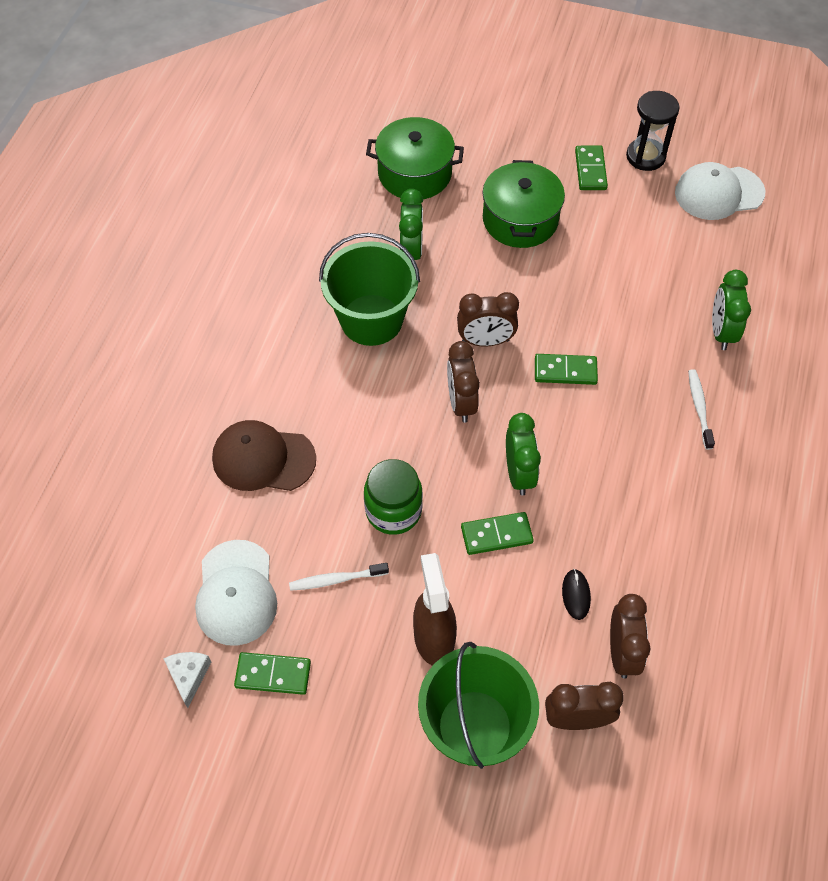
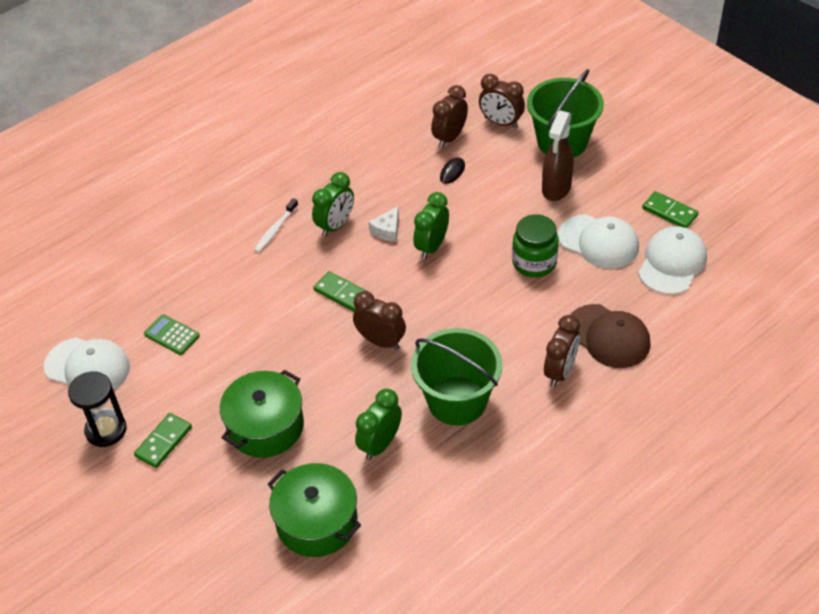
camera: 145 degrees left, 10 degrees down
(188, 676) = (725, 233): white cheese -> white cheese (387, 230)
(337, 579) = (598, 242): white toothbrush -> white cap
(461, 403) = (435, 307): brown clock -> brown clock (560, 371)
(496, 535) = (475, 221): green domino -> none
(680, 253) = (172, 335): none -> green calculator
(721, 332) = (207, 267): green clock -> green clock (335, 225)

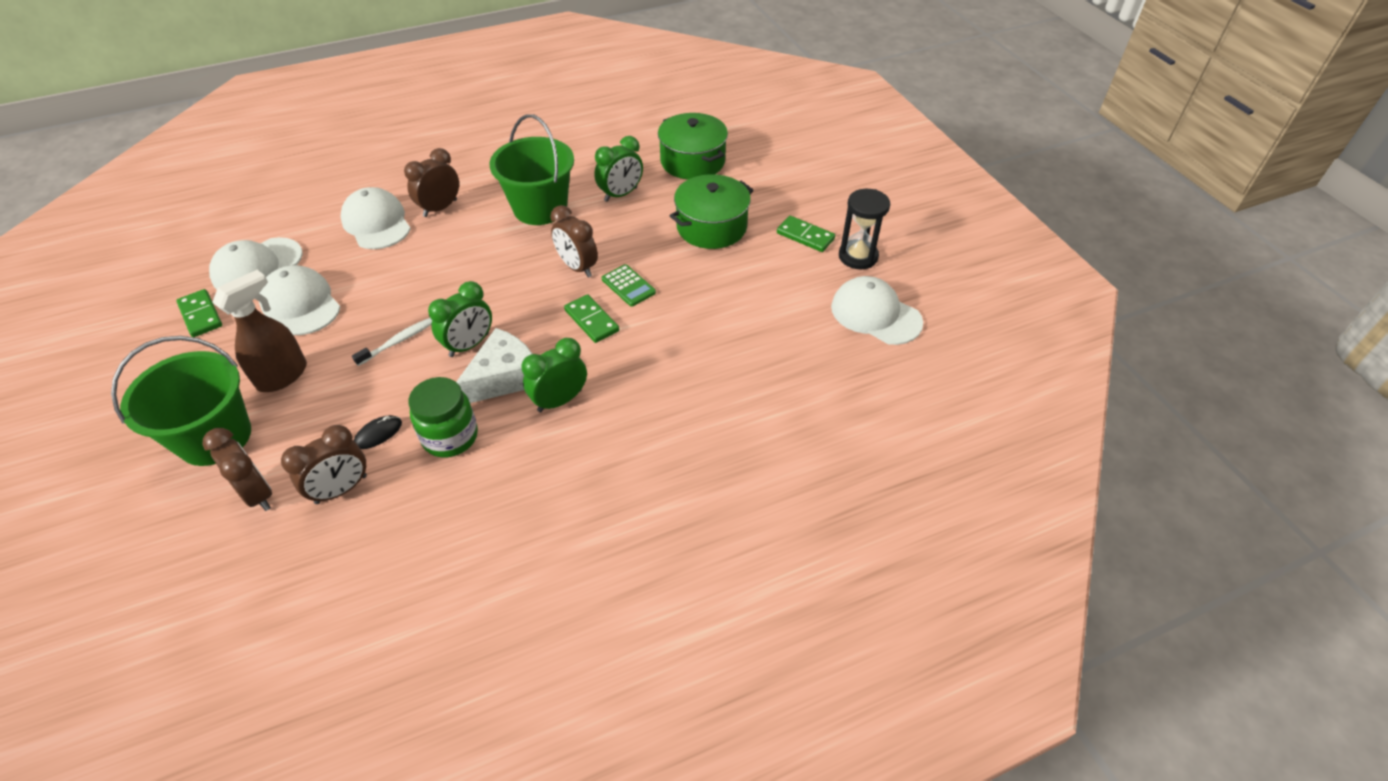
camera: 165 degrees left, 0 degrees up
(163, 442) = (805, 236): green domino -> green domino turned 75 degrees clockwise
(172, 335) = (783, 324): green calculator -> green calculator (628, 286)
(275, 229) = (632, 415): white toothbrush -> white toothbrush (397, 342)
(387, 230) = (504, 377): white cheese -> white cheese, size x1.79
(534, 263) = (381, 300): green jar -> green jar (450, 437)
(608, 336) = (376, 223): brown cap -> white cap

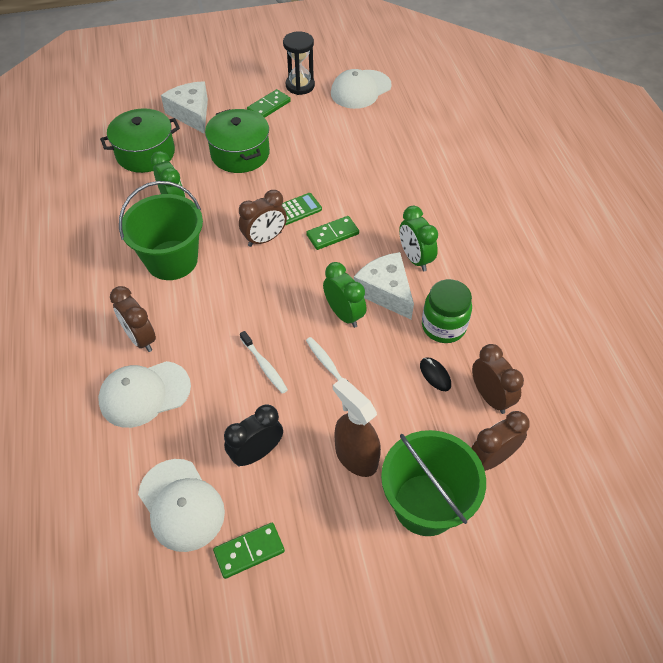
camera: 80 degrees left, 5 degrees up
(301, 304) = (256, 453): white cap -> black clock
(402, 293) = (264, 365): none -> white toothbrush
(768, 179) = (191, 113): none -> white cheese

